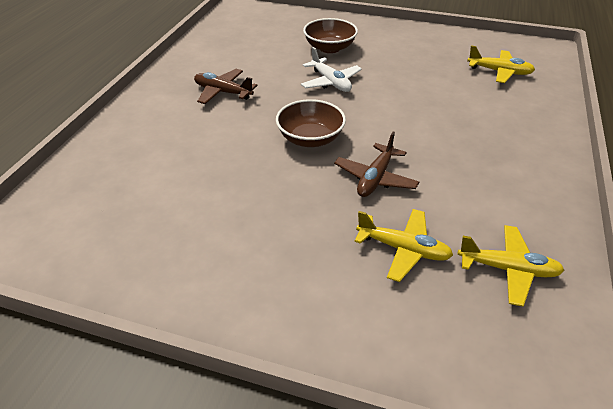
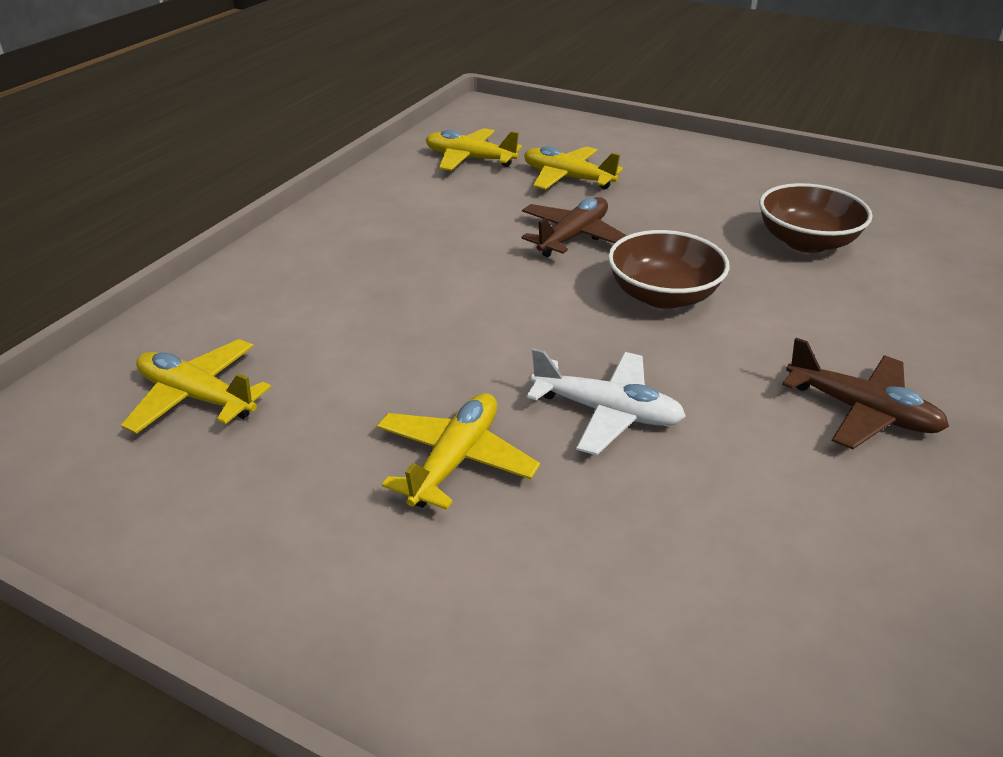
camera: 170 degrees left, 5 degrees down
(329, 48) = (587, 545): brown bowl -> brown bowl (806, 242)
(330, 82) = (607, 412): white plane -> white plane turned 135 degrees clockwise
(383, 63) = (455, 460): none -> yellow plane

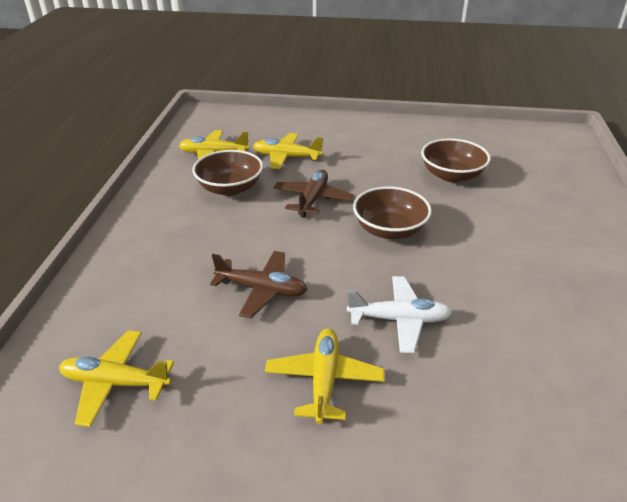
camera: 20 degrees left, 0 degrees up
(467, 204) = (230, 188): none -> brown bowl
(861, 411) = (538, 281): brown plane -> brown plane (262, 290)

